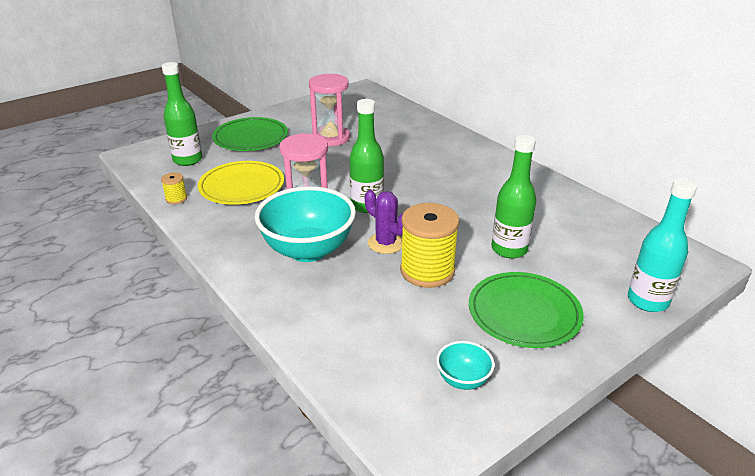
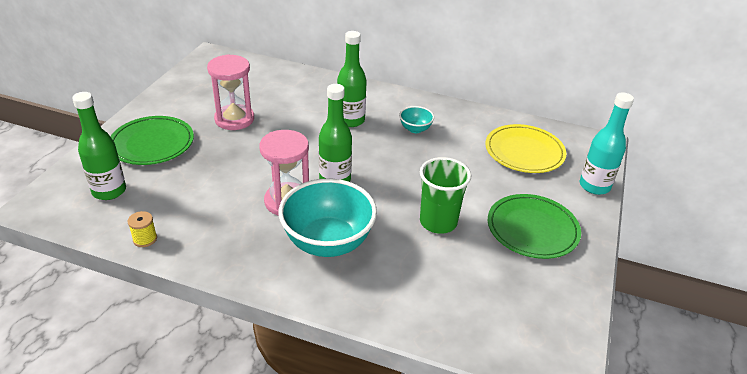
camera: 35 degrees left, 5 degrees up
(242, 186) = (200, 201): yellow plate -> yellow plate (524, 152)
(386, 243) = (384, 210): purple cactus -> none
(427, 271) = (438, 222): yellow spool -> green cup
(463, 380) = (541, 301): turquoise bowl -> turquoise bowl (415, 129)
(509, 249) = (477, 179): green bottle -> green bottle (350, 120)

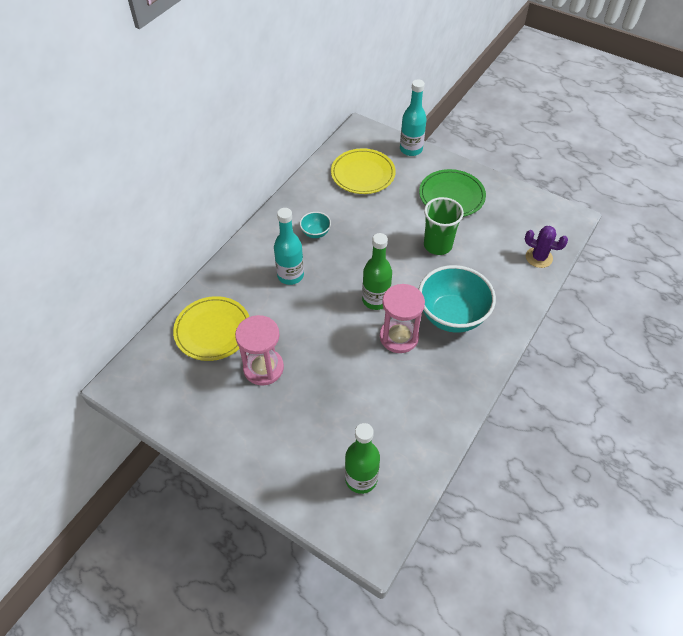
camera: 75 degrees left, 15 degrees up
(145, 239) = (433, 445): yellow spool -> none
(152, 143) = (289, 443): green plate -> none
(272, 87) = (213, 330): none -> yellow plate
(350, 120) = (290, 275): green bottle -> turquoise bottle
(459, 328) = (539, 257): none -> purple cactus

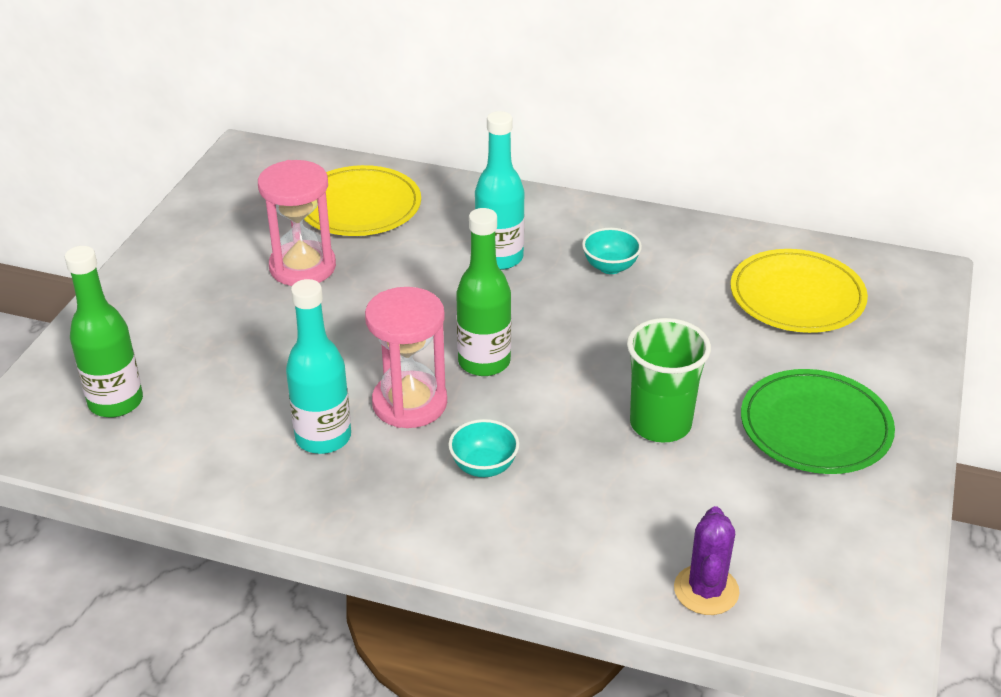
camera: 75 degrees right, 15 degrees down
(411, 149) = (916, 349): turquoise bottle -> turquoise bottle (323, 437)
(452, 316) = (484, 467): turquoise bowl -> turquoise bowl, size x0.46

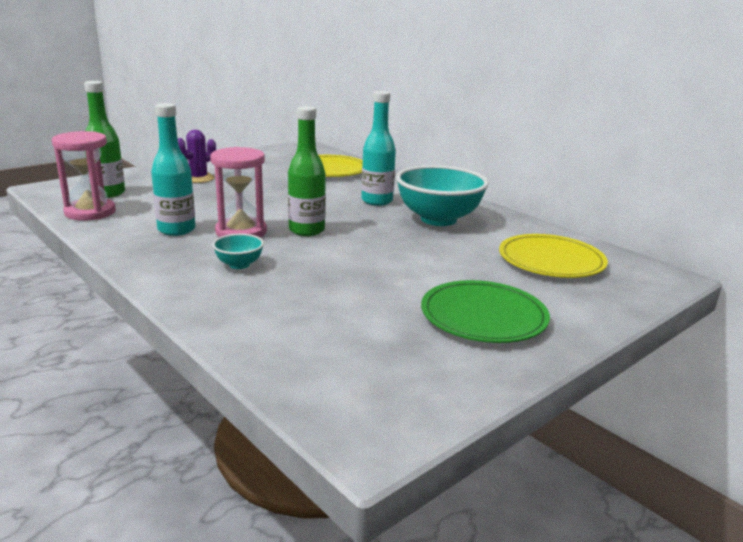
camera: 30 degrees right, 15 degrees down
(302, 267) = (269, 179): pink hourglass -> pink hourglass (90, 212)
(610, 267) = (438, 219): turquoise bowl -> turquoise bowl, size x2.19
(660, 424) = (374, 282): green cup -> none
(706, 590) = (285, 361): purple cactus -> purple cactus (198, 178)

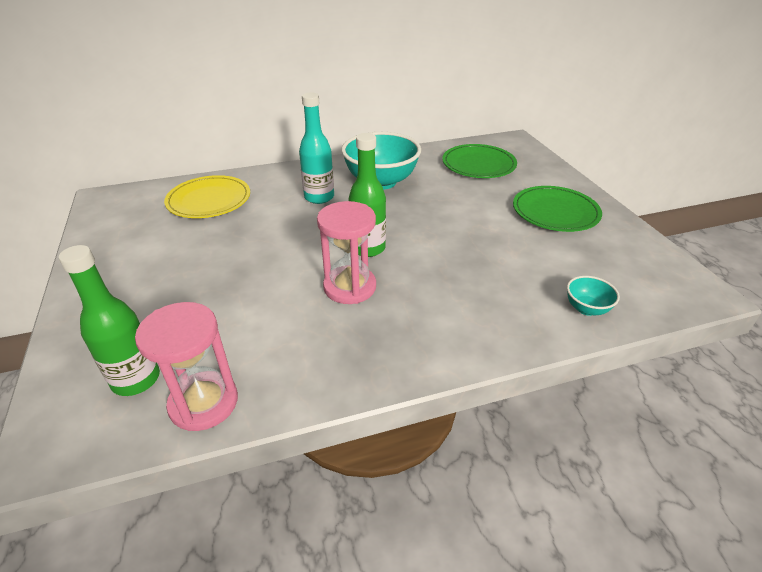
camera: 65 degrees left, 15 degrees up
(176, 230) = (317, 331): turquoise bottle -> none
(198, 178) = (149, 291): purple cactus -> none
(239, 265) = (430, 301): turquoise bowl -> turquoise bowl (586, 308)
(551, 261) = (478, 165): yellow plate -> green plate

